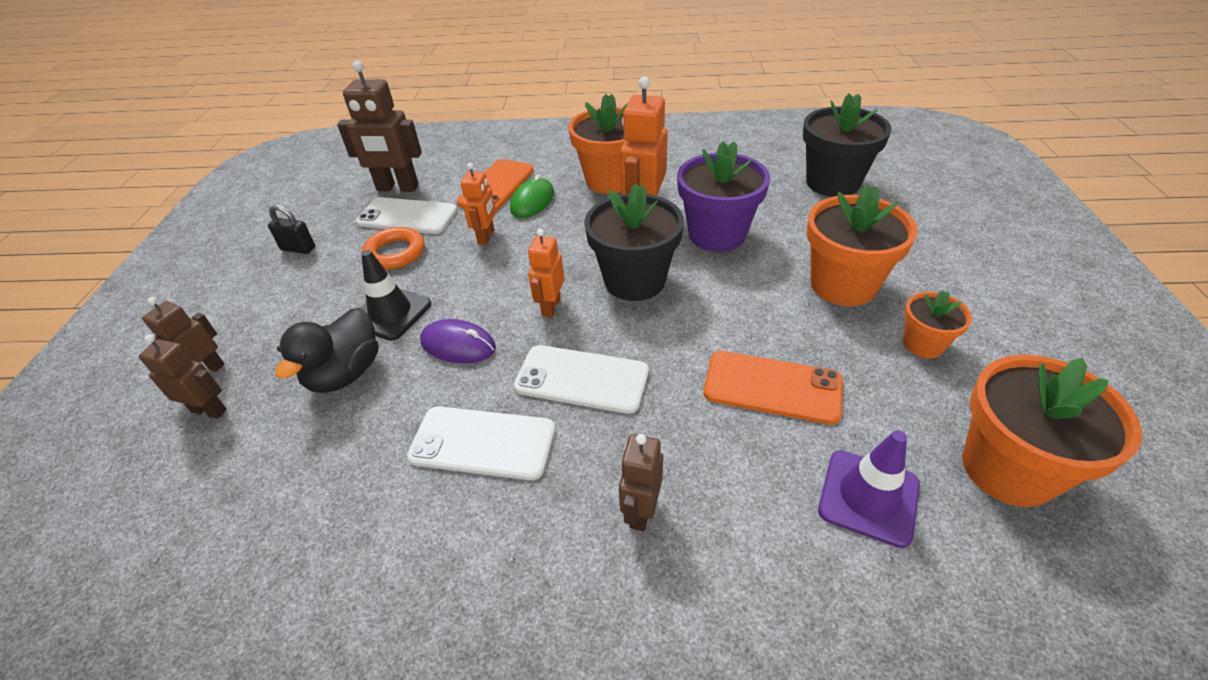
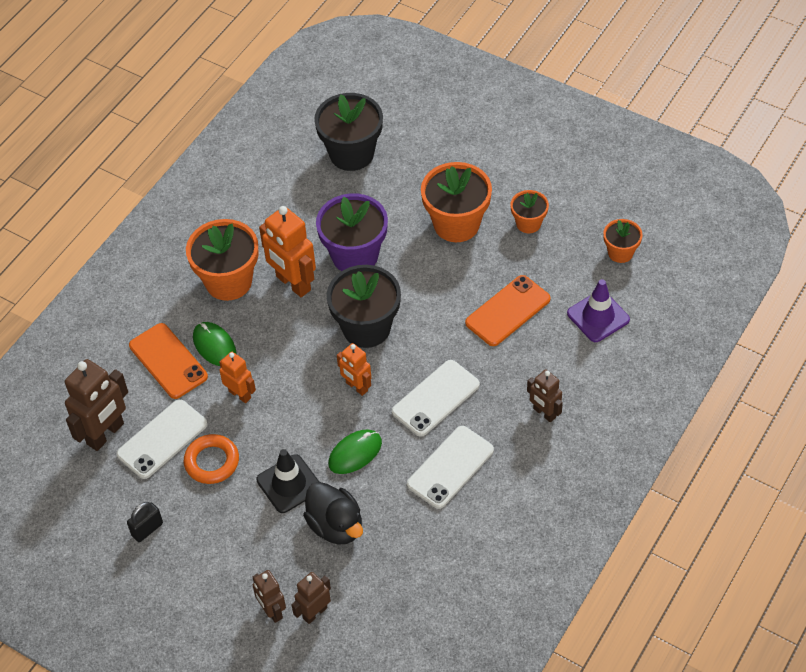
camera: 60 degrees left, 10 degrees up
(458, 345) = (355, 453): purple mouse -> green mouse
(1008, 469) = (620, 252): orange flower pot -> orange flower pot, size x0.54

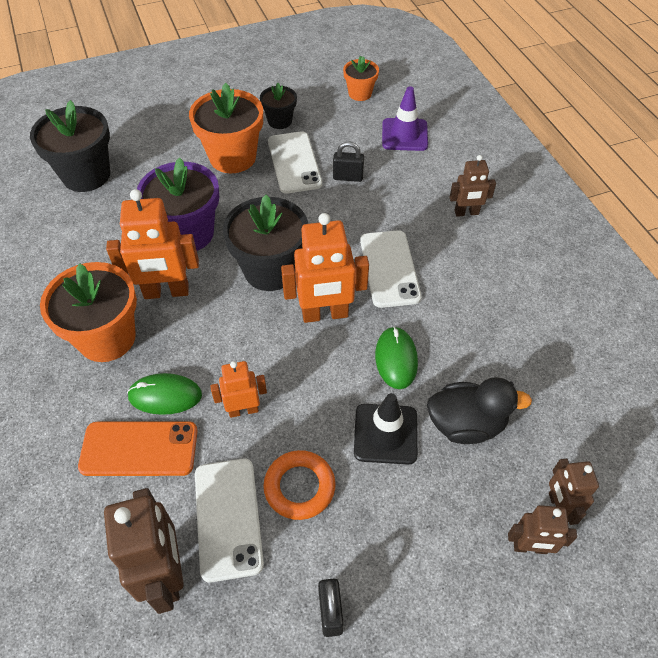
camera: 55 degrees left, 0 degrees up
(356, 387) = (325, 314): orange robot -> orange robot, size x1.70
(450, 467) = (470, 301): white phone -> white phone (294, 162)
(508, 311) = (348, 177): orange phone -> black padlock
(528, 223) = (280, 121): orange flower pot -> black flower pot

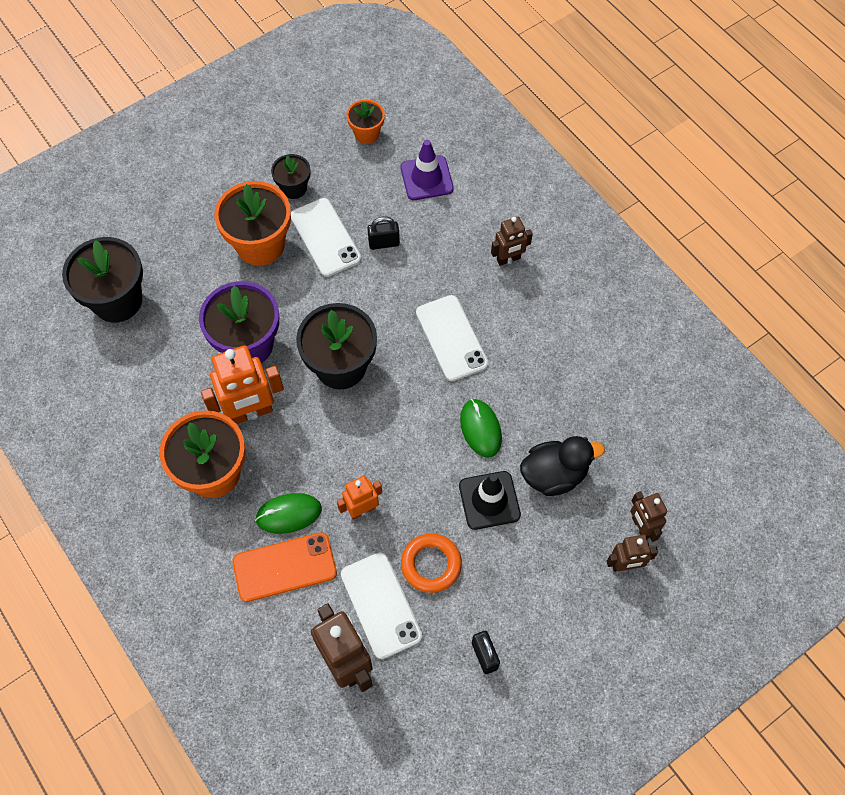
camera: 15 degrees left, 10 degrees up
(325, 314) = (405, 400): orange robot -> none

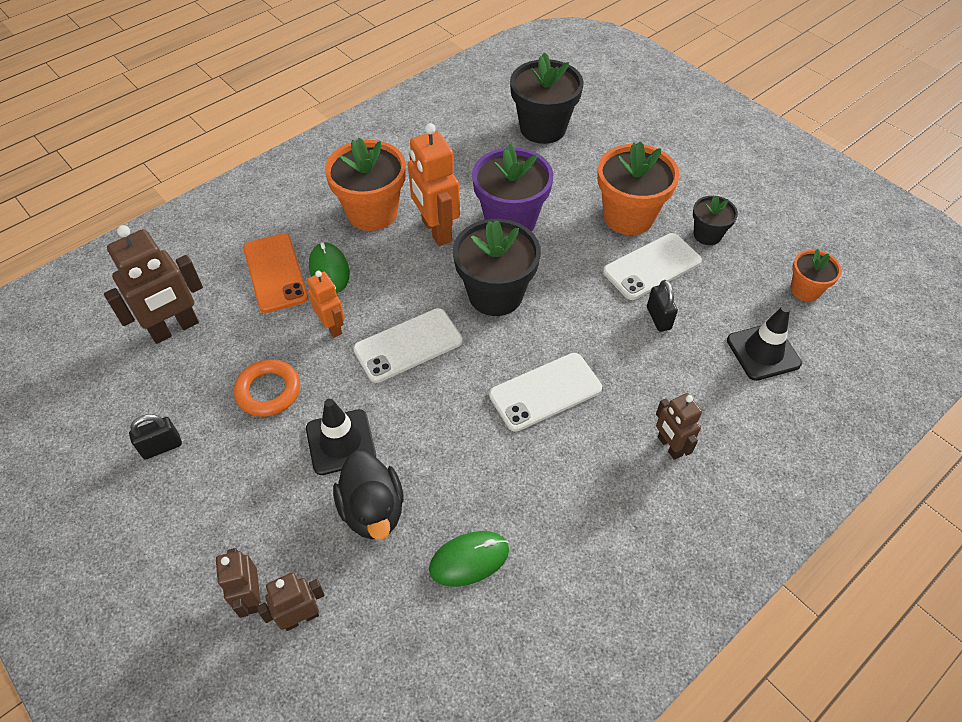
camera: 85 degrees right, 10 degrees down
(381, 605) = (229, 351): white phone -> white phone (408, 345)
(426, 178) = (763, 352): purple traffic cone -> black traffic cone
(480, 429) = (430, 428): green mouse -> green mouse (469, 559)

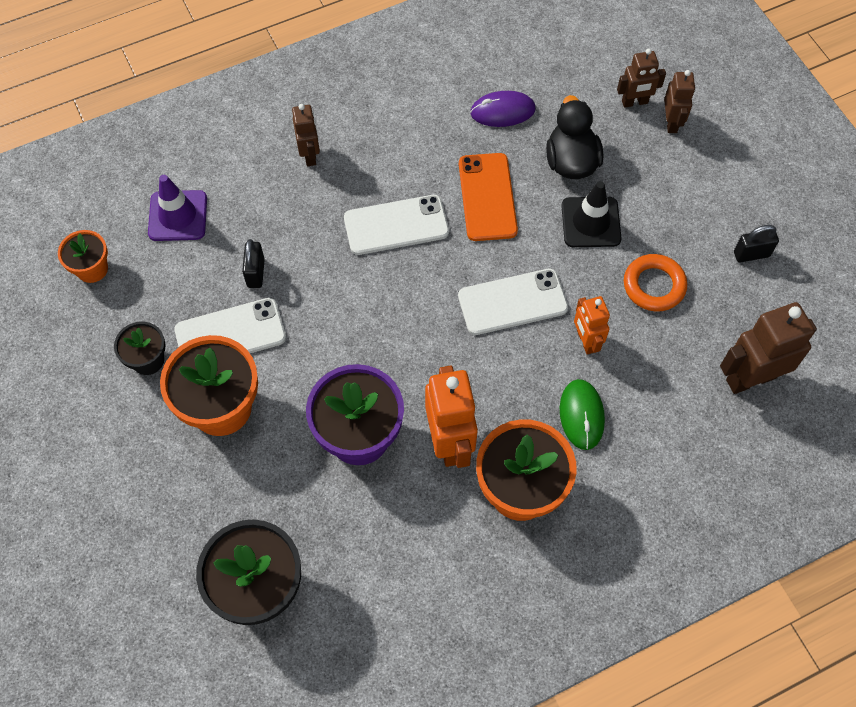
camera: 165 degrees left, 10 degrees up
(275, 273) = (642, 426): orange phone -> orange phone (487, 197)
(469, 559) = (502, 111): green mouse -> purple mouse
(495, 294) = (408, 339): black flower pot -> none
(763, 352) = (178, 216): black traffic cone -> purple traffic cone

